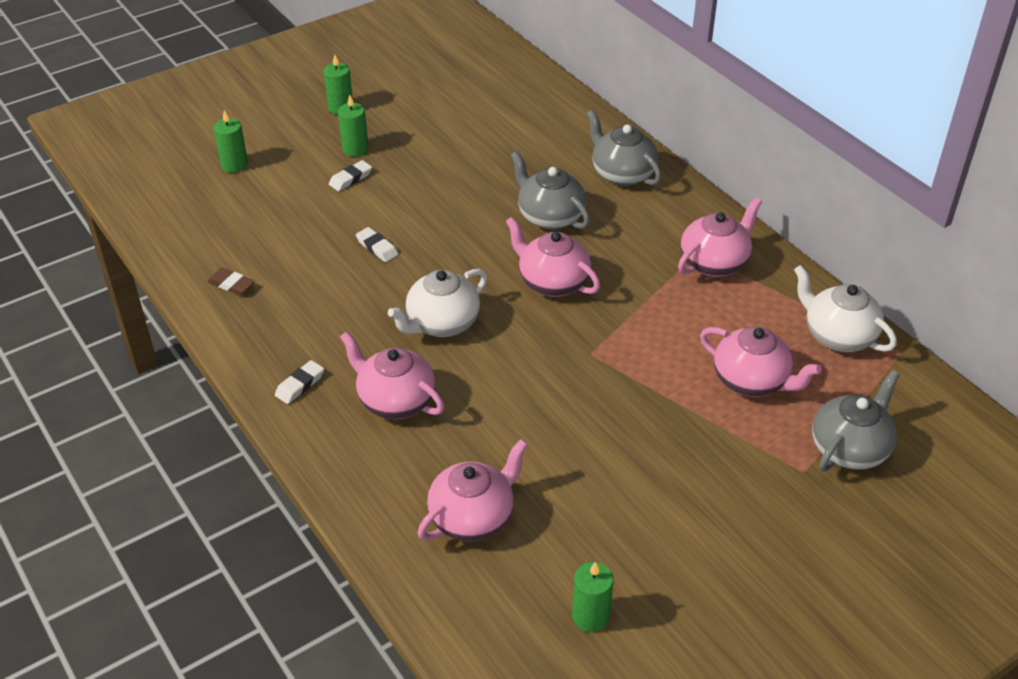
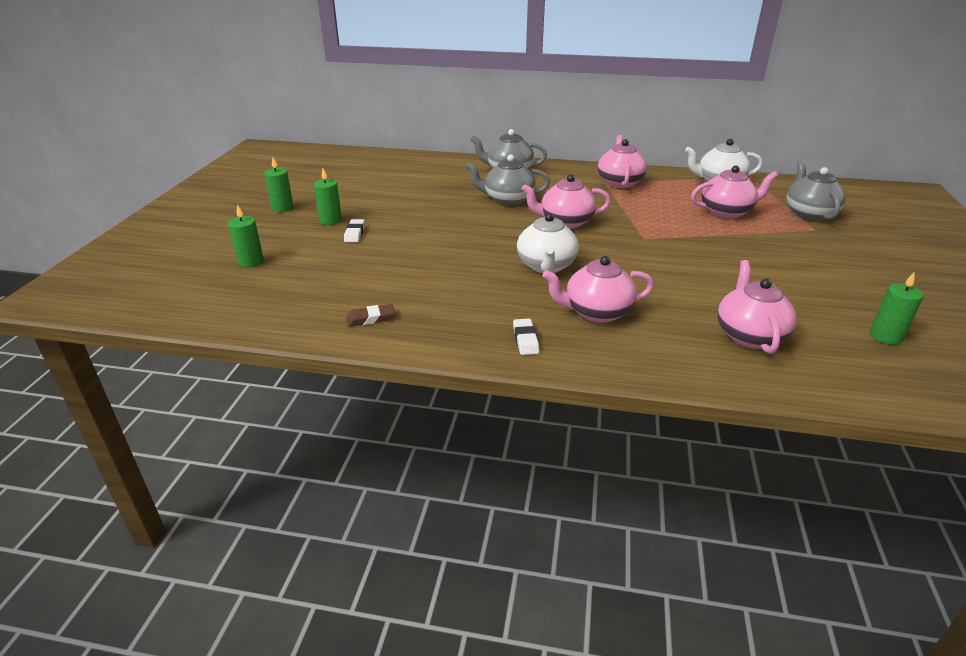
camera: 45 degrees left, 10 degrees down
(377, 247) = (437, 254): white eraser -> none

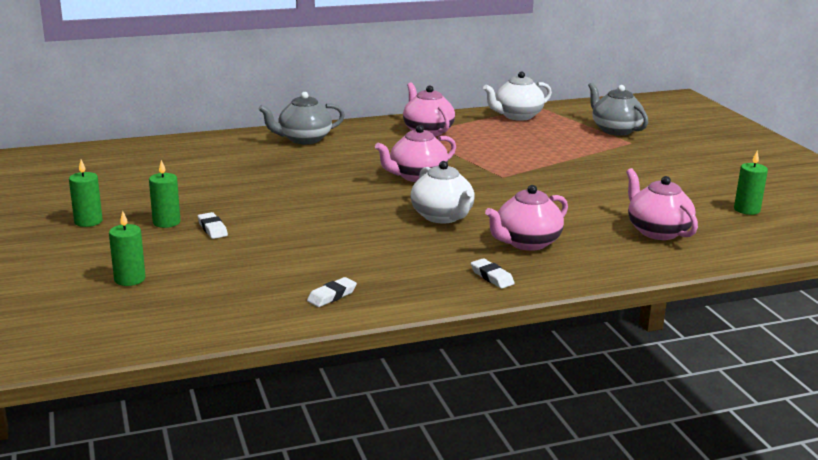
camera: 30 degrees left, 10 degrees down
(370, 318) = (332, 296): brown eraser -> white eraser
(508, 200) = (336, 167): grey teapot -> none
(727, 212) = (549, 141): pink teapot -> none

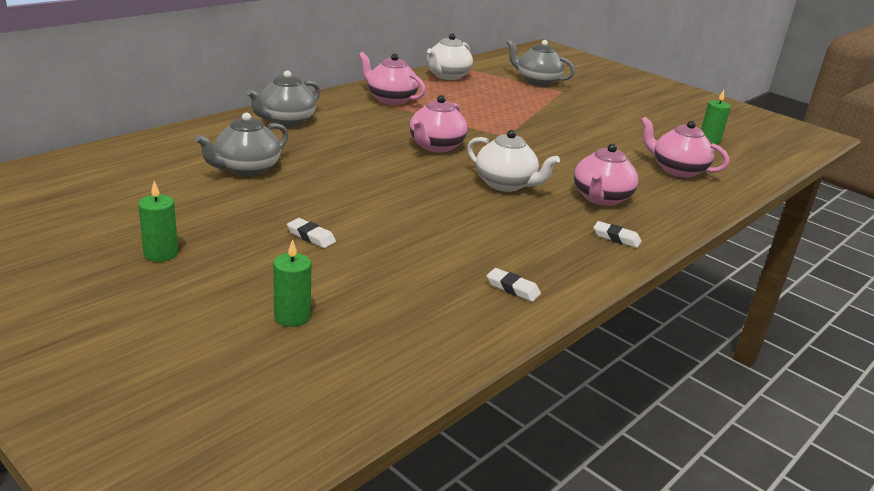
camera: 30 degrees left, 5 degrees up
(166, 222) = (253, 238): green candle -> none
(223, 172) = (246, 169): none -> grey teapot
(332, 296) = (512, 288): white eraser -> white eraser turned 75 degrees counterclockwise

